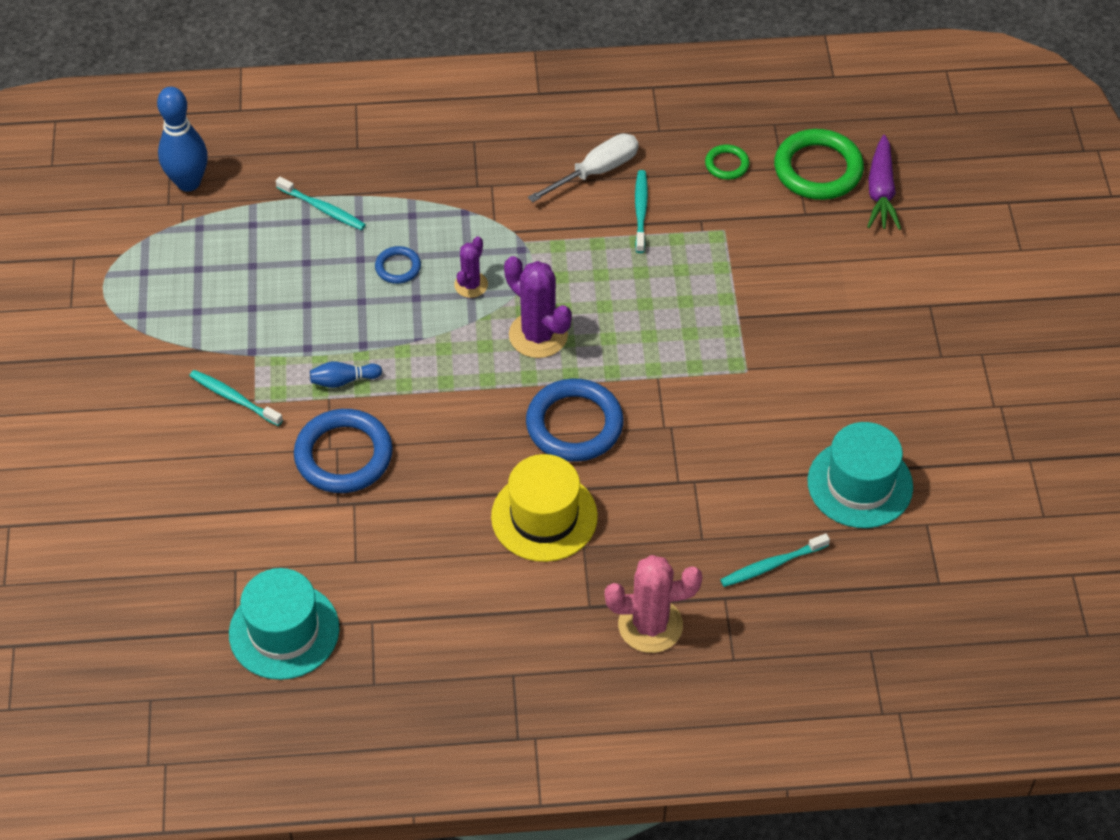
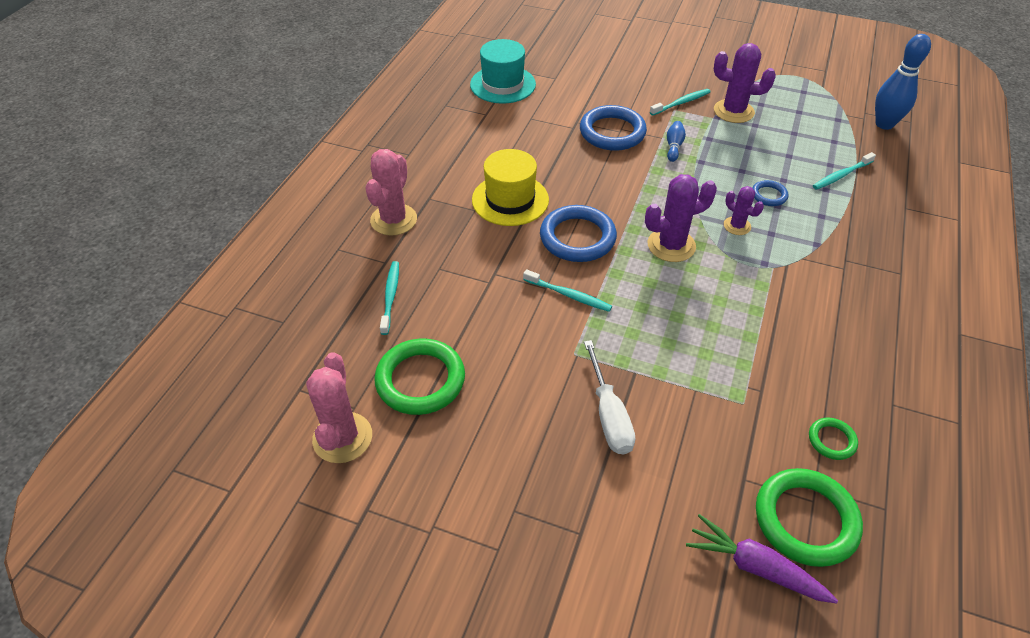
camera: 115 degrees right, 5 degrees down
(229, 336) = (733, 111): none -> purple cactus
(596, 171) = (845, 338): white screwdriver -> white screwdriver (609, 415)
(641, 211) = (786, 352): turquoise toothbrush -> turquoise toothbrush (568, 295)
(860, 484) = (420, 380): turquoise hat -> green ring
(963, 515) = (342, 438): none -> pink cactus

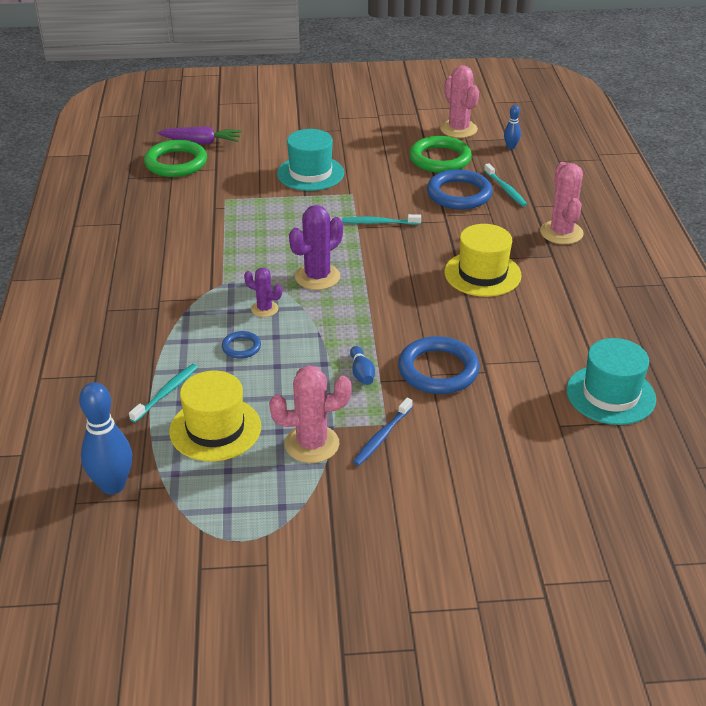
camera: 155 degrees right, 10 degrees down
(311, 370) = (511, 147): none -> blue bowling pin
(577, 238) = (400, 261): blue ring -> blue ring (459, 194)
(609, 415) = (310, 173): white screwdriver -> turquoise hat
(681, 103) = (382, 437): turquoise toothbrush -> blue toothbrush
(733, 111) = (312, 444): purple cactus -> pink cactus
(804, 139) = (215, 429): none -> yellow hat
(831, 440) = (163, 196): green ring -> none

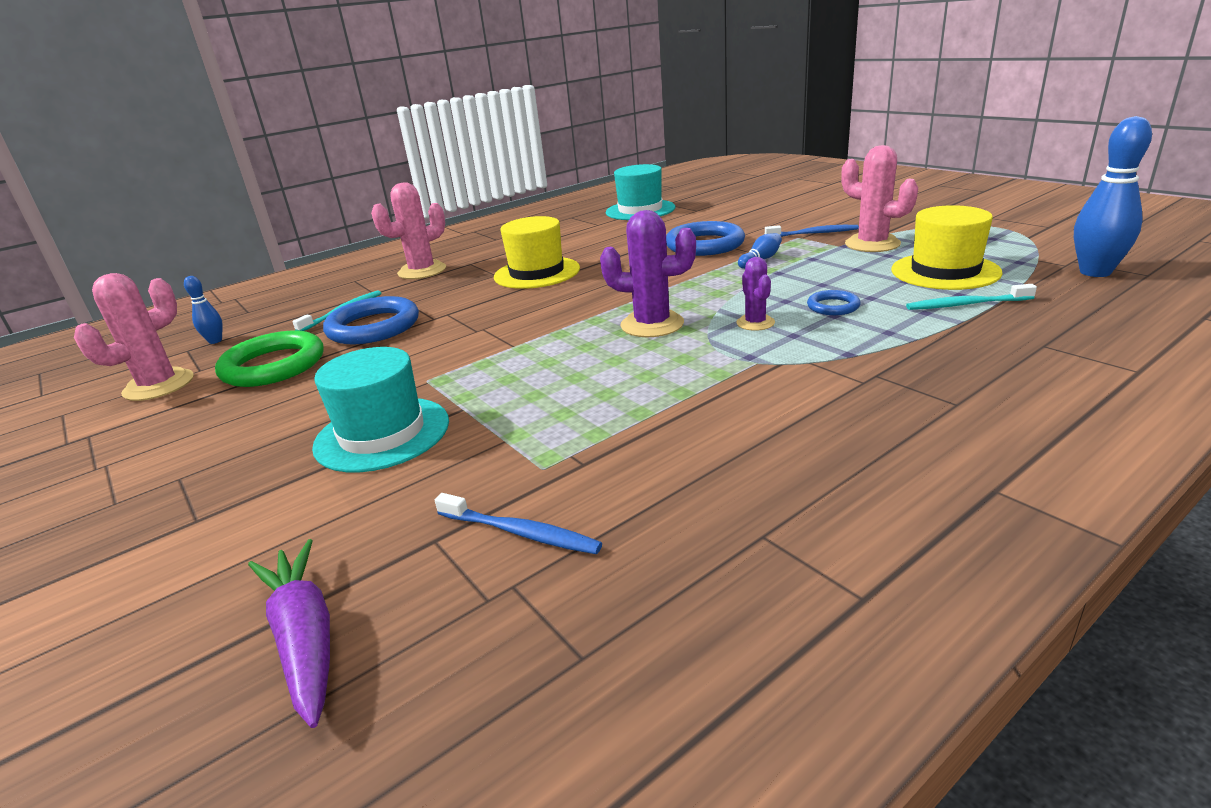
camera: 120 degrees left, 10 degrees down
(176, 163) = (445, 616): green ring -> none
(194, 184) = (520, 532): none -> blue toothbrush
(379, 223) = (489, 339): turquoise toothbrush -> none

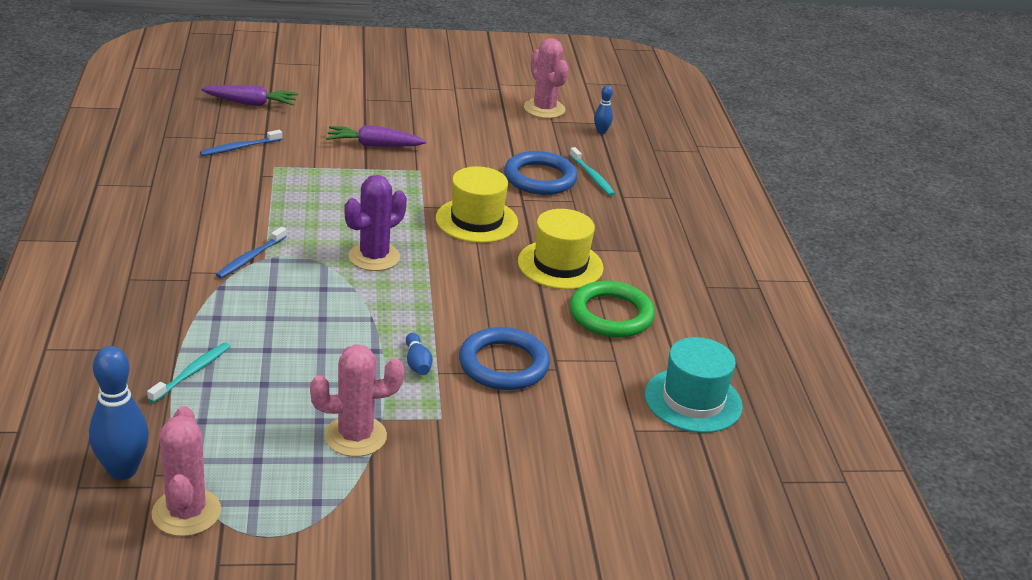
camera: 115 degrees right, 5 degrees up
(273, 365) = (521, 139): green ring -> green ring (611, 315)
(382, 434) = (374, 145): turquoise hat -> purple carrot
(422, 271) = (651, 226): pink cactus -> pink cactus (186, 512)
(755, 323) = (311, 288): purple cactus -> none
(813, 233) = (435, 432): blue toothbrush -> blue toothbrush (250, 258)
(833, 306) = (282, 328): blue ring -> none
(945, 271) = (246, 414): yellow hat -> yellow hat (476, 220)

